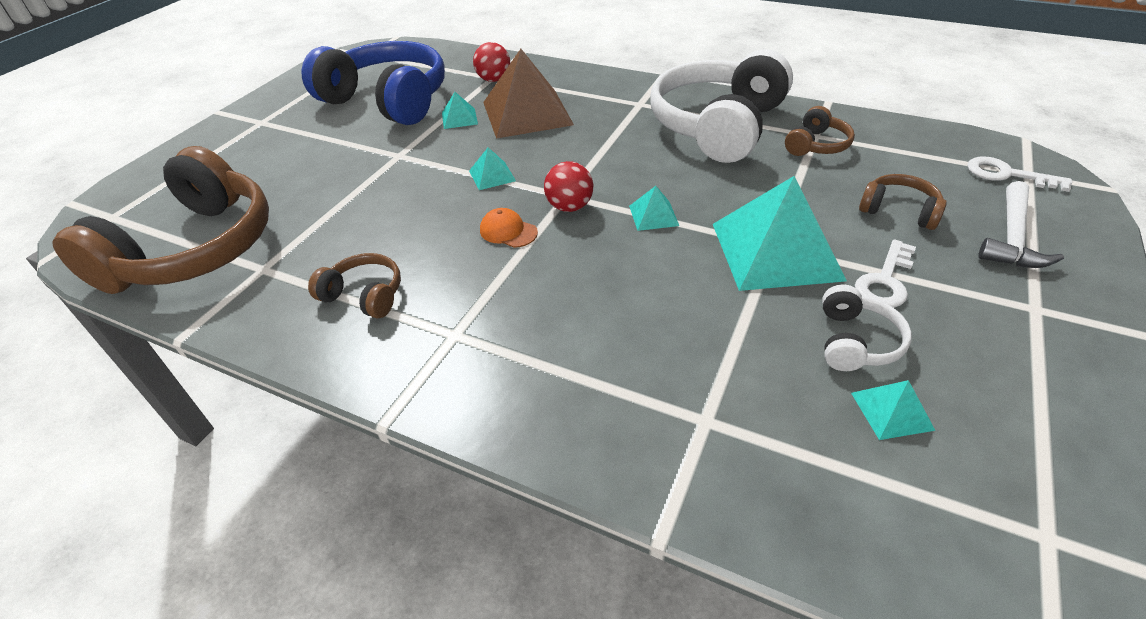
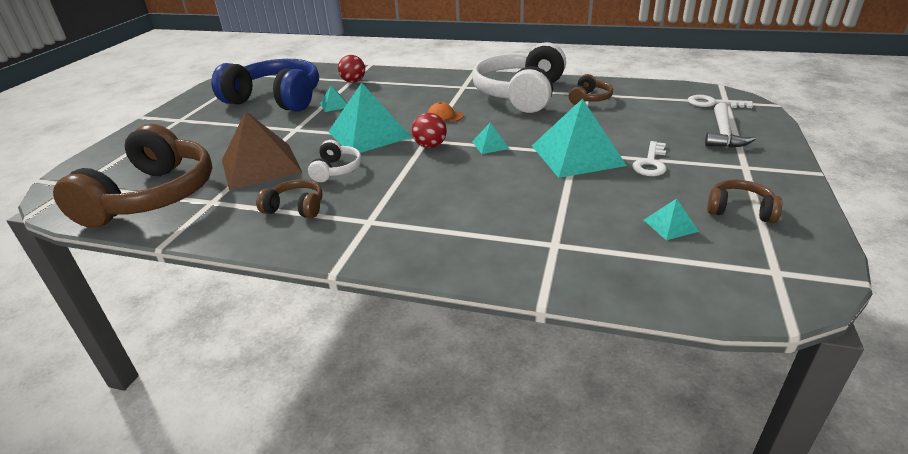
camera: 10 degrees left, 10 degrees down
(492, 175) = (369, 134): turquoise pyramid -> turquoise pyramid, size x2.29
(508, 231) = (390, 163): orange cap -> orange cap (445, 116)
(527, 113) = (384, 98): brown pyramid -> brown pyramid (261, 165)
(855, 341) = (639, 195): white headphones -> white headphones (336, 170)
(898, 211) = (650, 127): brown headphones -> brown headphones (739, 210)

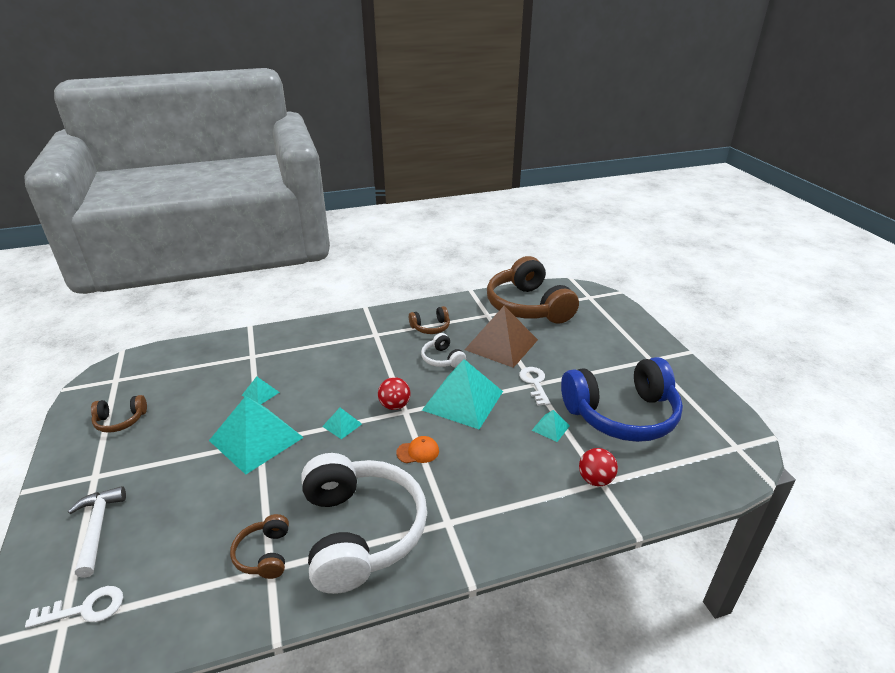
camera: 145 degrees right, 0 degrees up
(650, 163) = (186, 451): white key -> white key (534, 383)
(670, 225) = (176, 391): turquoise pyramid -> turquoise pyramid (260, 393)

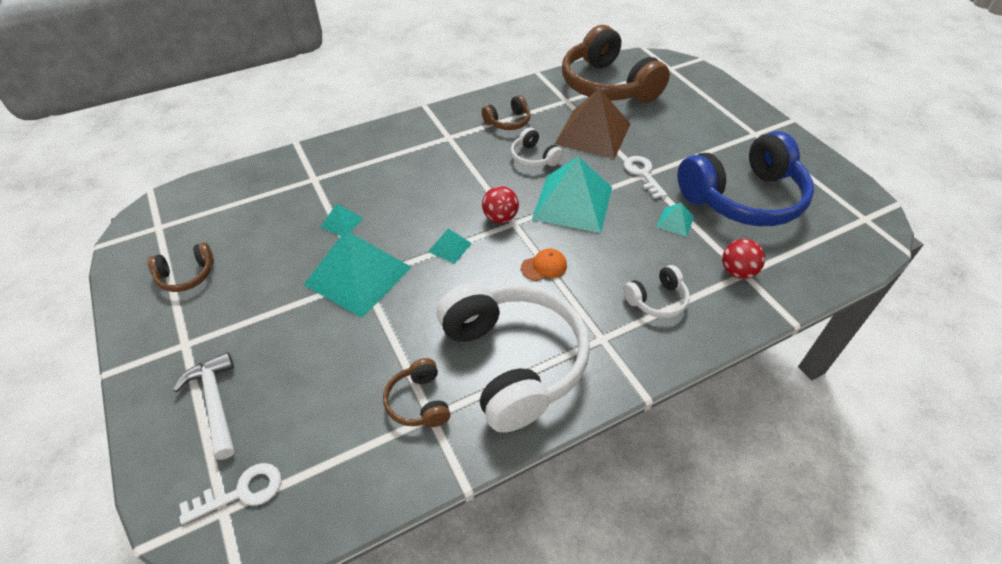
camera: 10 degrees left, 15 degrees up
(510, 495) = (656, 300): none -> white headphones

